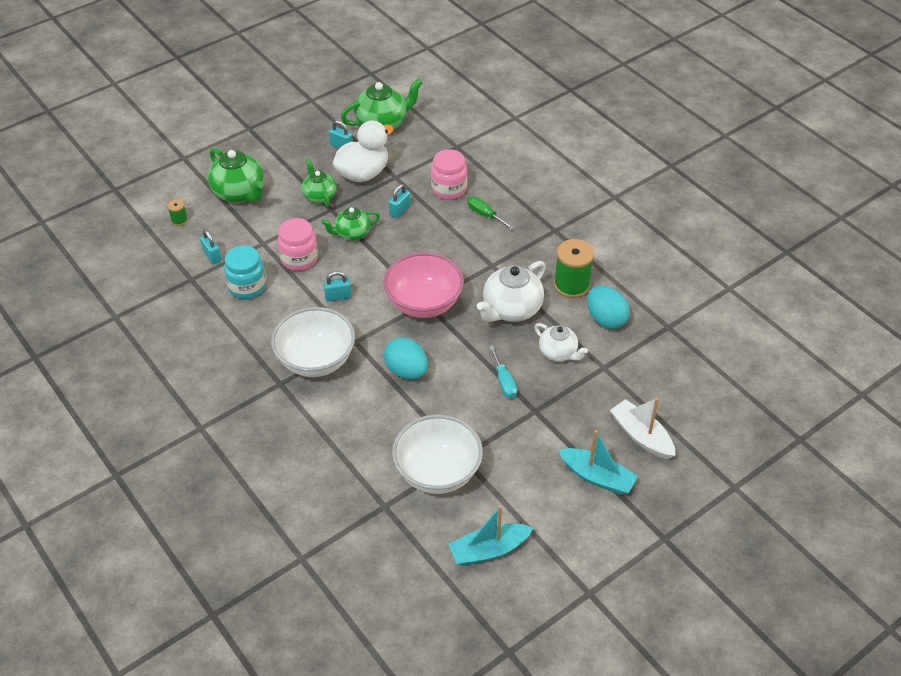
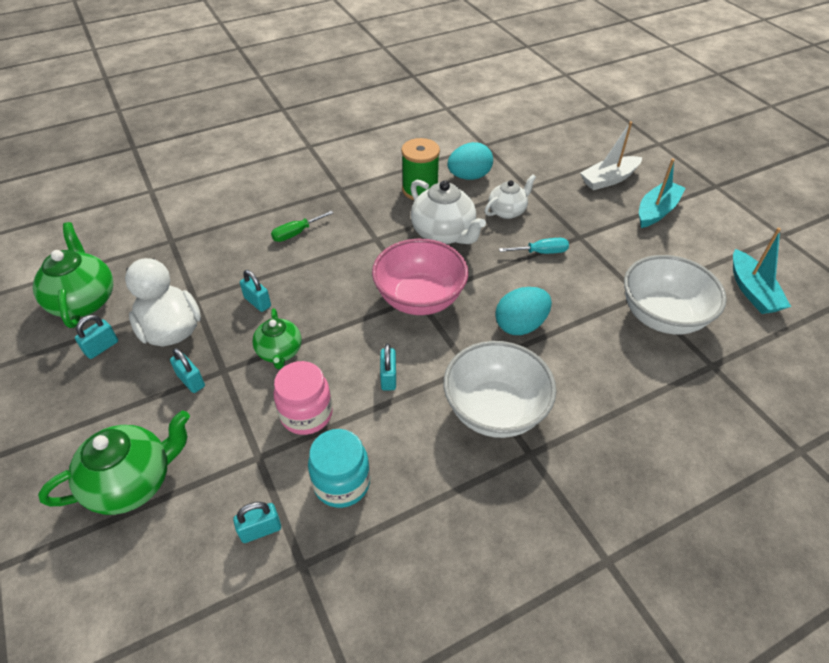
camera: 80 degrees left, 0 degrees up
(179, 220) = (154, 580): green spool -> none
(319, 196) = (191, 381): green teapot -> turquoise padlock
(449, 189) = (241, 256): pink jar -> none

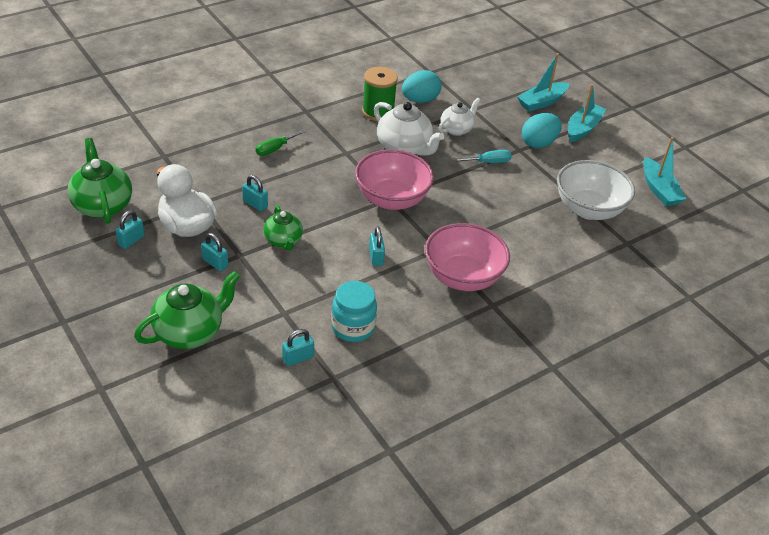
camera: 10 degrees left, 5 degrees down
(306, 414) = (315, 284): pink jar -> none
(495, 410) = (463, 277): white bowl -> pink bowl
(520, 325) = (476, 217): turquoise egg -> turquoise egg (538, 143)
(609, 179) = (541, 102): white boat -> turquoise boat

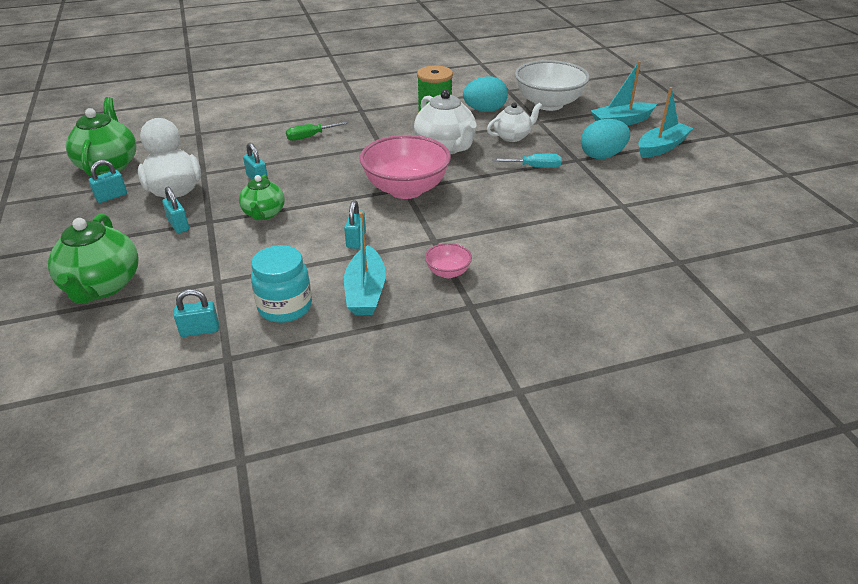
camera: 20 degrees right, 5 degrees down
(190, 332) = (102, 286): green teapot -> green teapot turned 105 degrees clockwise
(463, 277) = (448, 272): pink bowl -> pink bowl, size x0.45
(588, 209) = (639, 222): white bowl -> white bowl (548, 104)
(659, 190) = (740, 212): turquoise boat -> turquoise boat (365, 291)

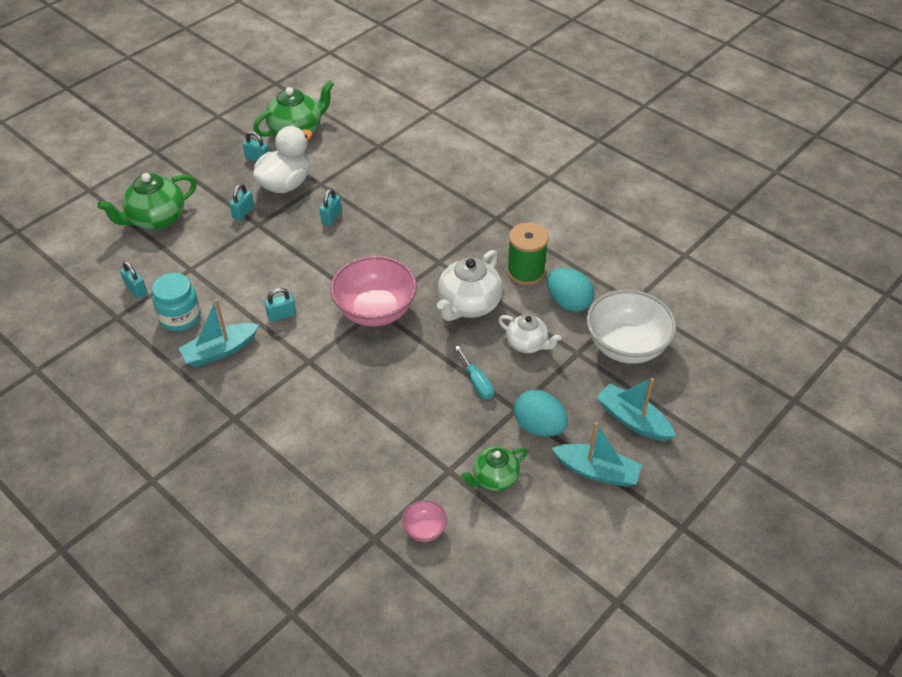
camera: 60 degrees right, 10 degrees up
(264, 214) = (285, 247): green teapot -> green teapot (494, 478)
(310, 137) = (421, 211): green screwdriver -> none
(448, 272) = (269, 387): pink bowl -> pink bowl (425, 529)

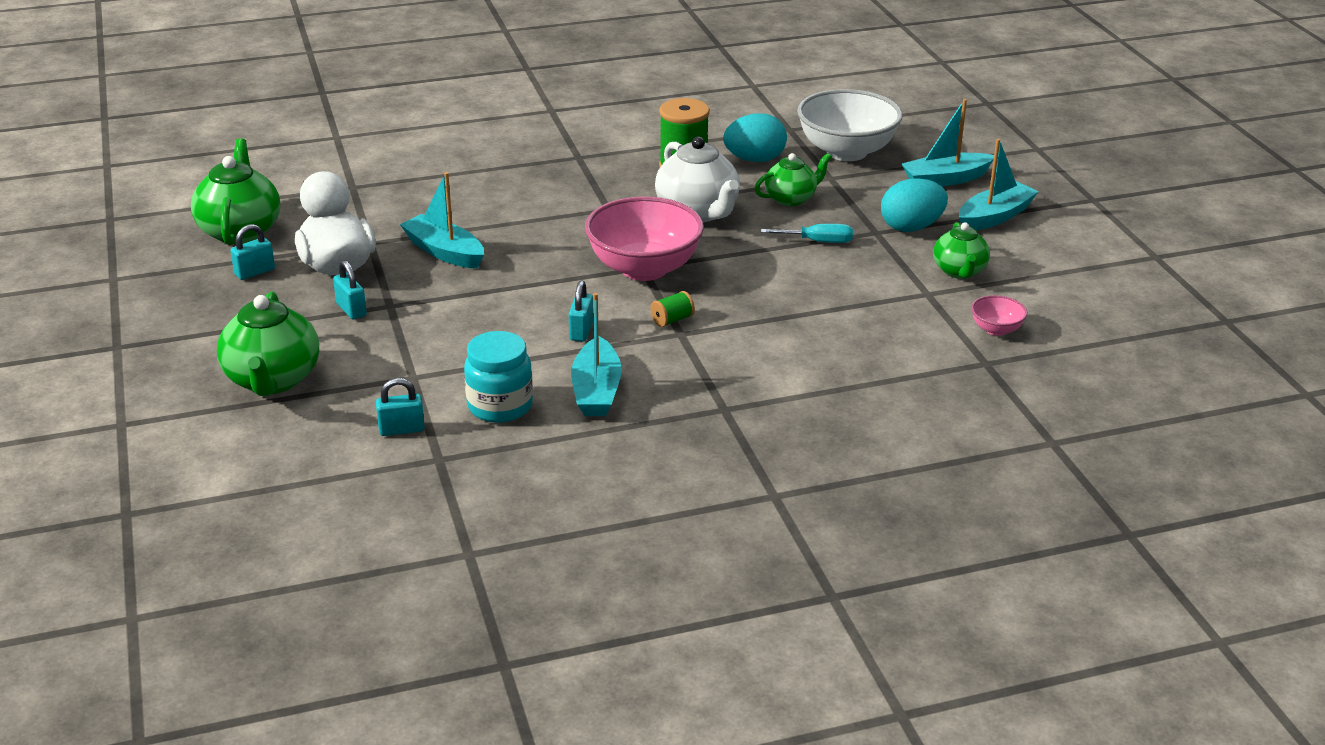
camera: 60 degrees left, 15 degrees down
(322, 350) = (672, 320): none -> green spool
(331, 217) = (444, 252): turquoise padlock -> turquoise boat
(527, 344) = (791, 198): white teapot -> green teapot

